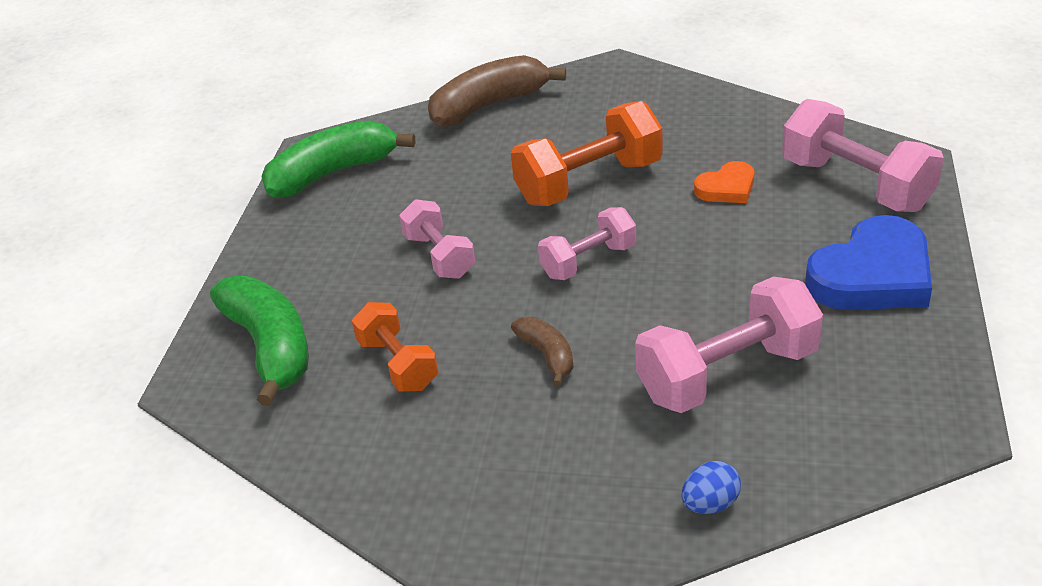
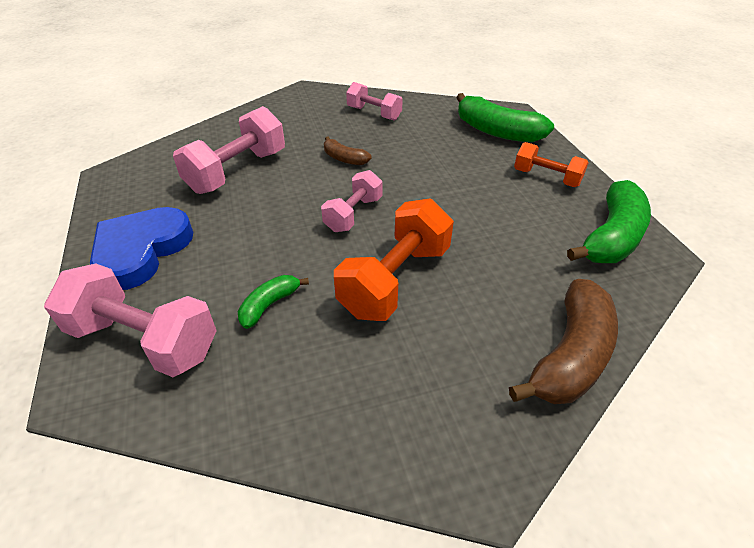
camera: 150 degrees right, 5 degrees up
(398, 364) = (421, 139): orange dumbbell -> orange dumbbell (546, 178)
(439, 256) = (457, 195): pink dumbbell -> pink dumbbell (374, 113)
(710, 504) = (234, 124): blue egg -> none
(727, 188) = (269, 305): orange heart -> green banana

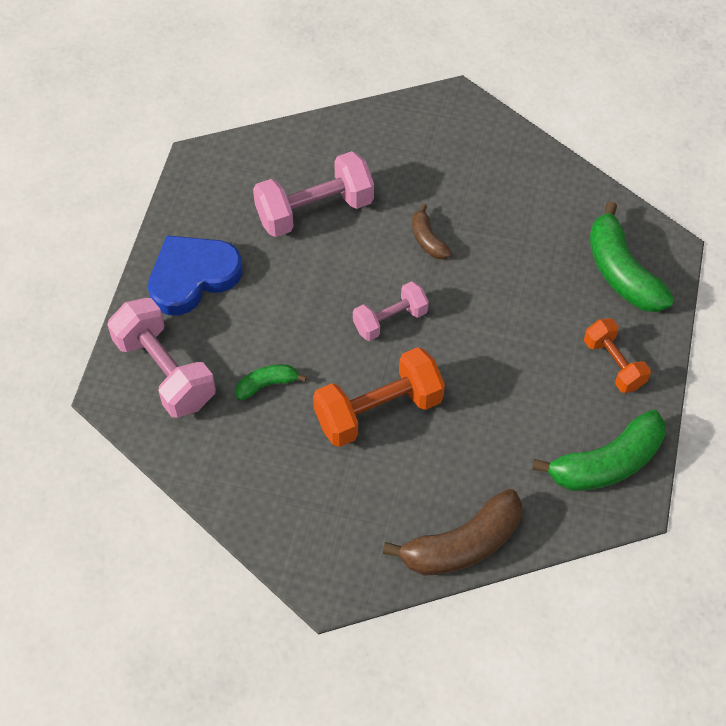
camera: 30 degrees right, 15 degrees up
(374, 113) = (506, 179): pink dumbbell -> none

